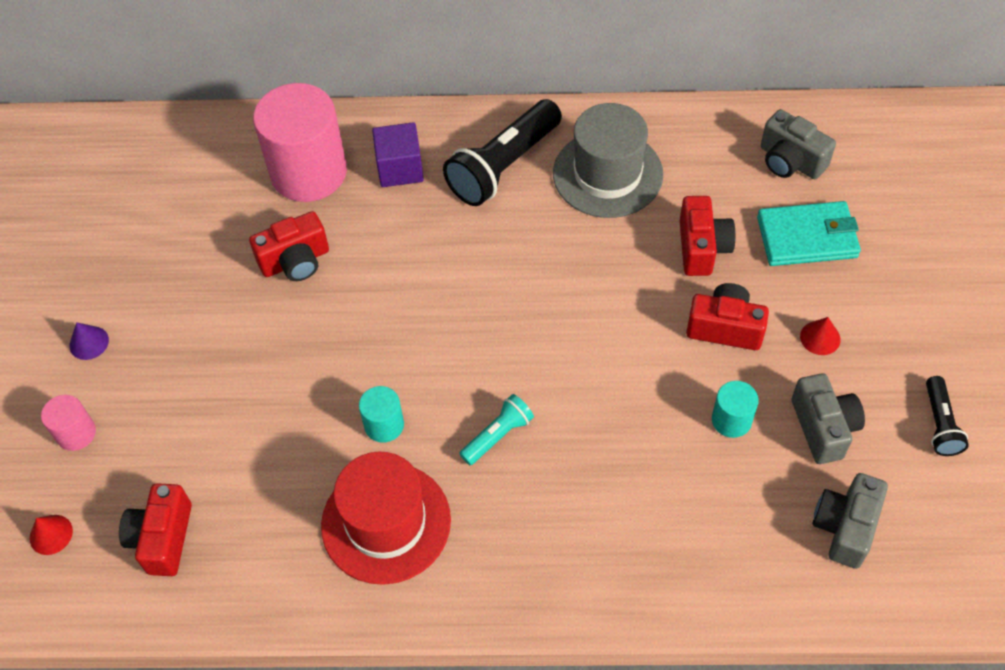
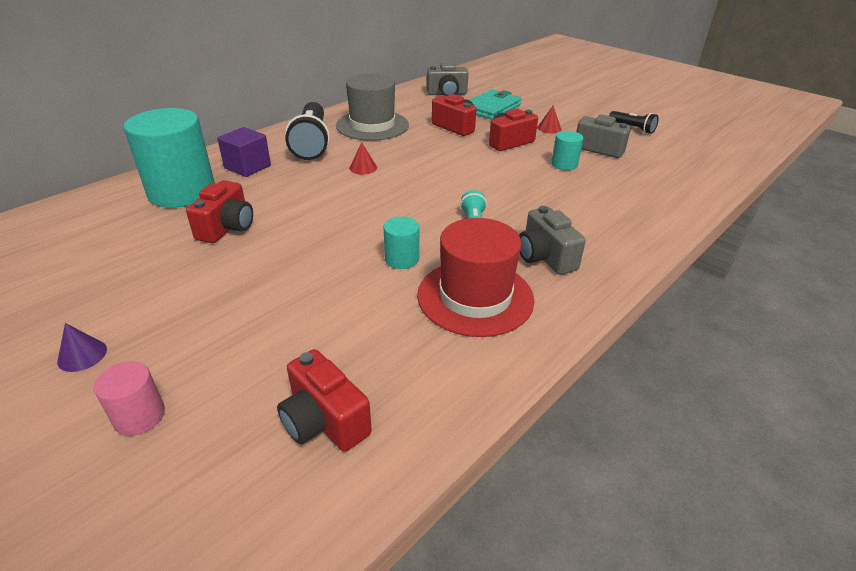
camera: 50 degrees left, 20 degrees down
(51, 534) = (200, 505): red cone -> red cone (363, 168)
(308, 172) = (182, 192): pink cylinder -> turquoise cylinder
(845, 527) = (664, 169): grey camera -> grey camera (545, 257)

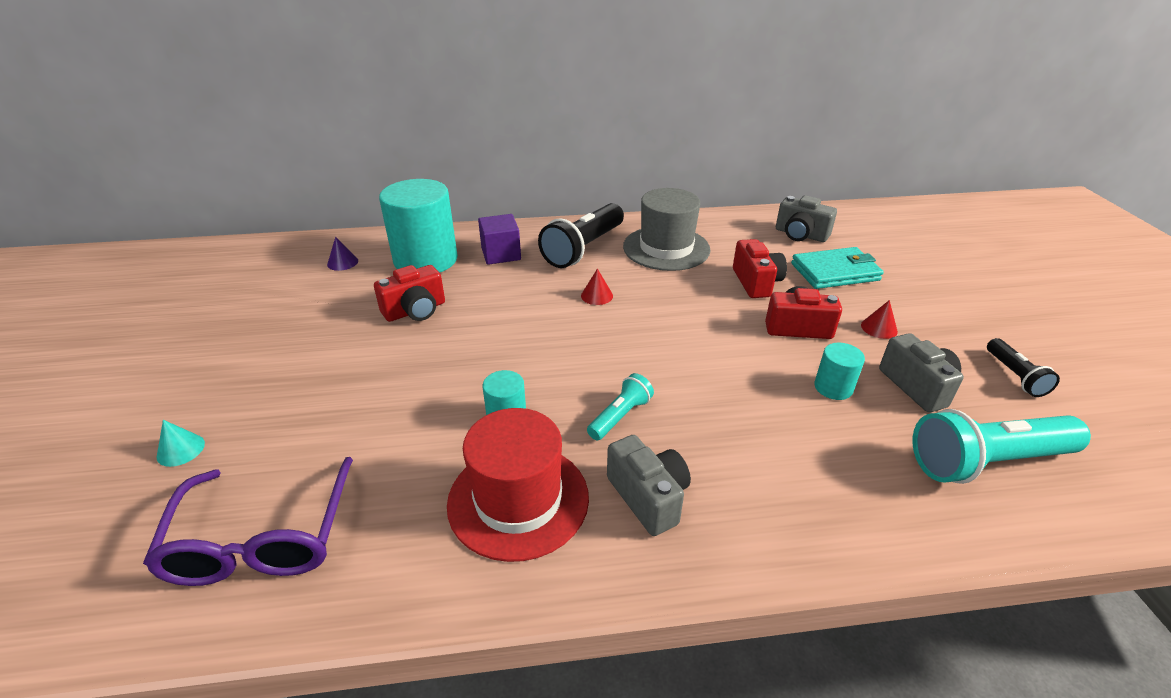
camera: 40 degrees right, 0 degrees up
(82, 355) = (211, 377): purple cone -> purple cone (342, 262)
(139, 416) = (180, 450): pink cylinder -> turquoise cone
(324, 421) = (262, 539): red camera -> purple glasses
(545, 257) = (648, 497): grey camera -> grey camera turned 135 degrees clockwise
(666, 169) = (987, 462): none -> turquoise flashlight

